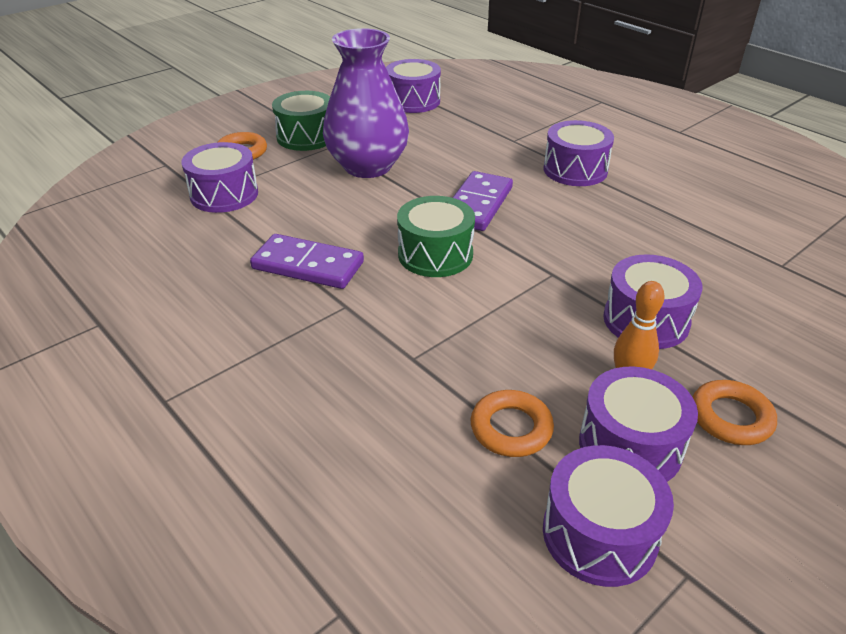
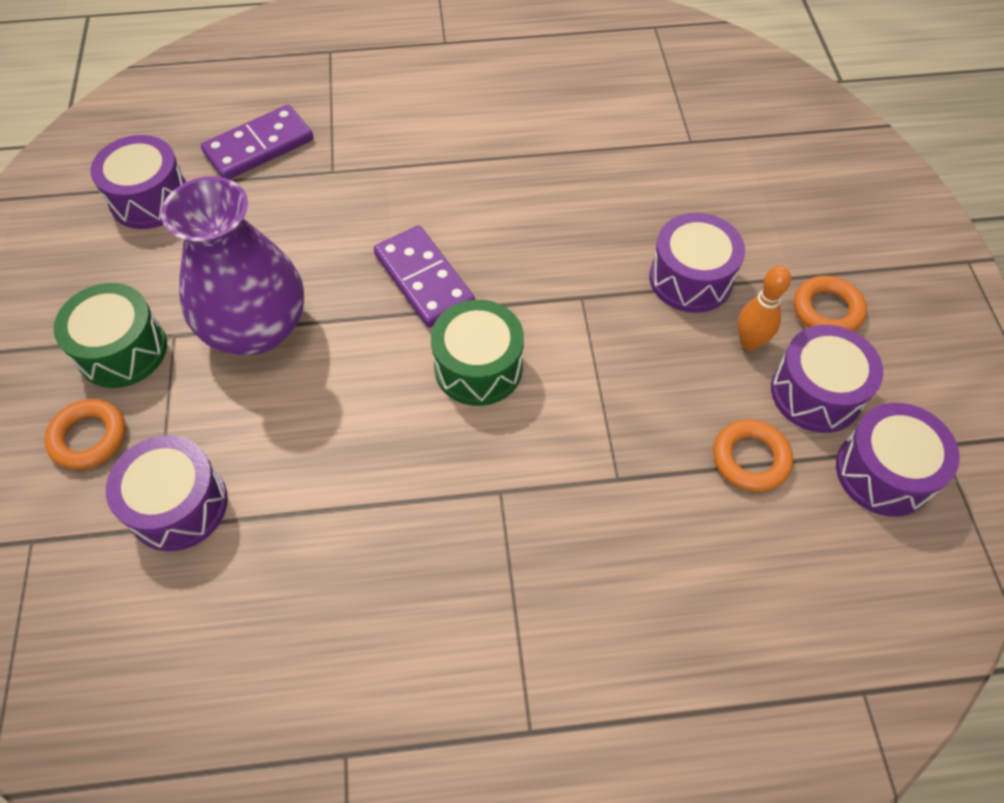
camera: 55 degrees left, 20 degrees up
(308, 266) = (404, 490): purple domino -> purple domino (259, 147)
(575, 170) = (435, 164): purple drum -> none

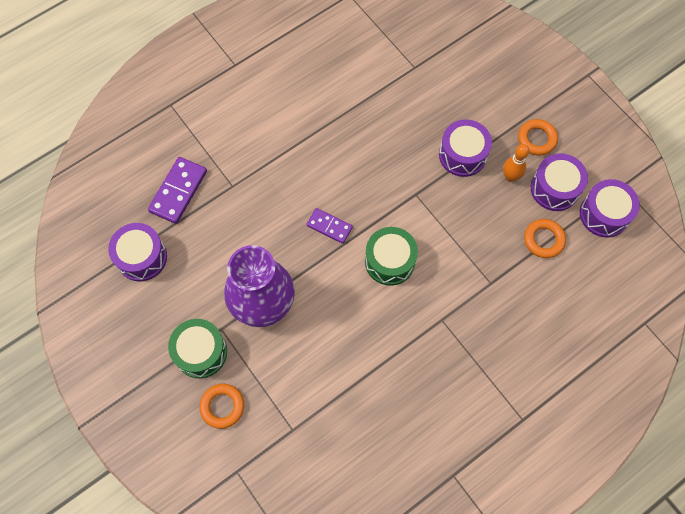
camera: 30 degrees left, 10 degrees up
(178, 505) = (295, 413): purple drum -> none
(424, 279) = (329, 226): purple domino -> purple domino, size x0.64

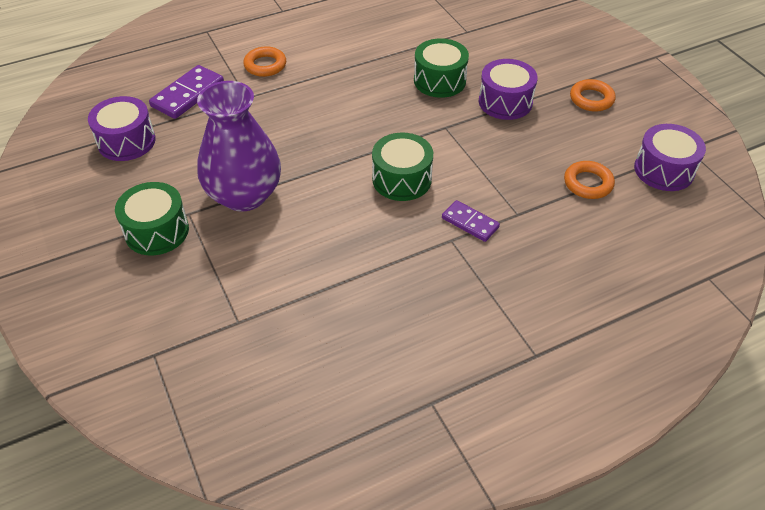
camera: 10 degrees right, 20 degrees down
(222, 406) = (161, 286): orange ring -> orange ring (265, 65)
(329, 226) = (341, 141): purple domino -> purple domino (470, 222)
(401, 137) = (439, 81): none -> green drum
(510, 177) = (556, 126): orange bowling pin -> none
(554, 188) = (607, 141): purple drum -> none

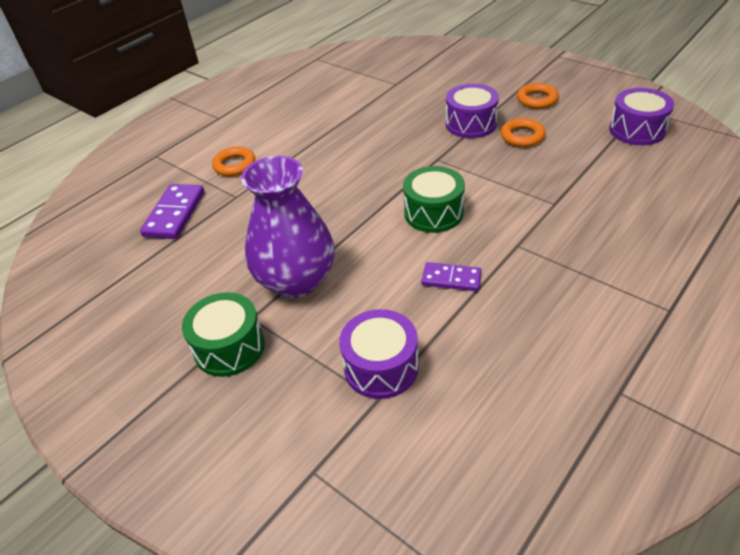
camera: 20 degrees left, 5 degrees down
(126, 141) = (138, 276): purple drum -> purple drum (381, 367)
(439, 81) = (403, 126): green drum -> none
(470, 222) = (521, 225): purple domino -> purple domino (451, 279)
(588, 183) = (589, 160): orange ring -> orange ring (522, 136)

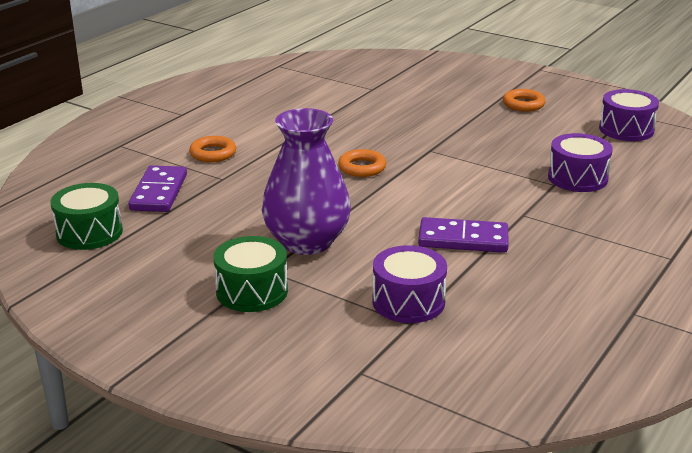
camera: 10 degrees left, 15 degrees down
(433, 213) = (435, 191): green drum -> green drum (89, 232)
(451, 279) = (463, 239): purple domino -> purple domino, size x1.57
(471, 124) = (459, 123): purple drum -> purple drum (577, 178)
(522, 136) = (513, 133): orange ring -> orange ring (362, 168)

